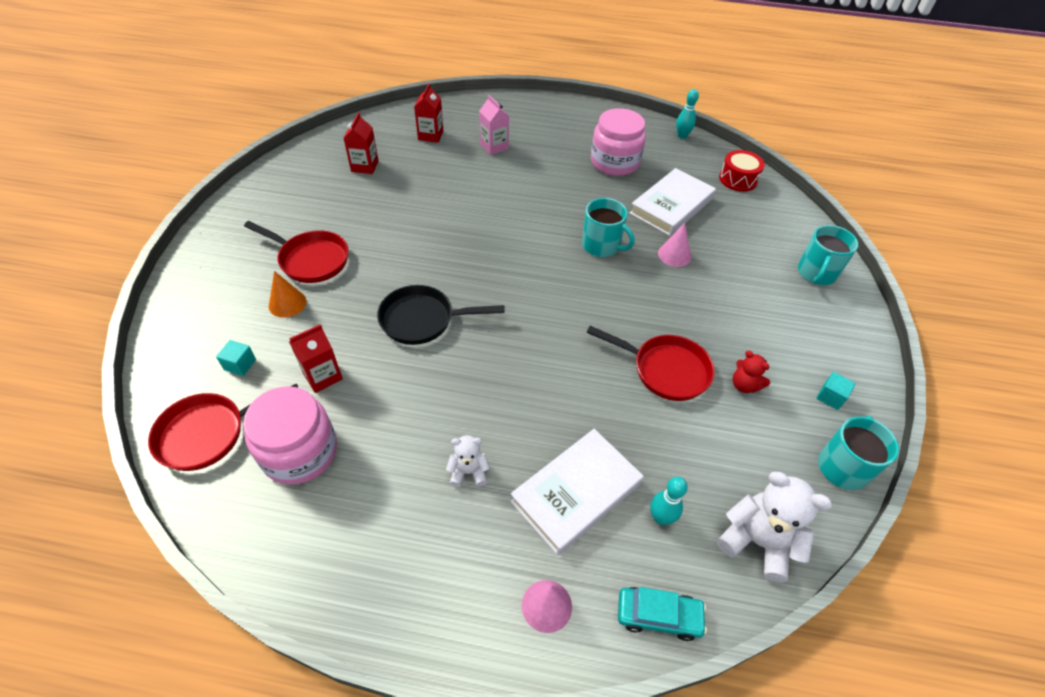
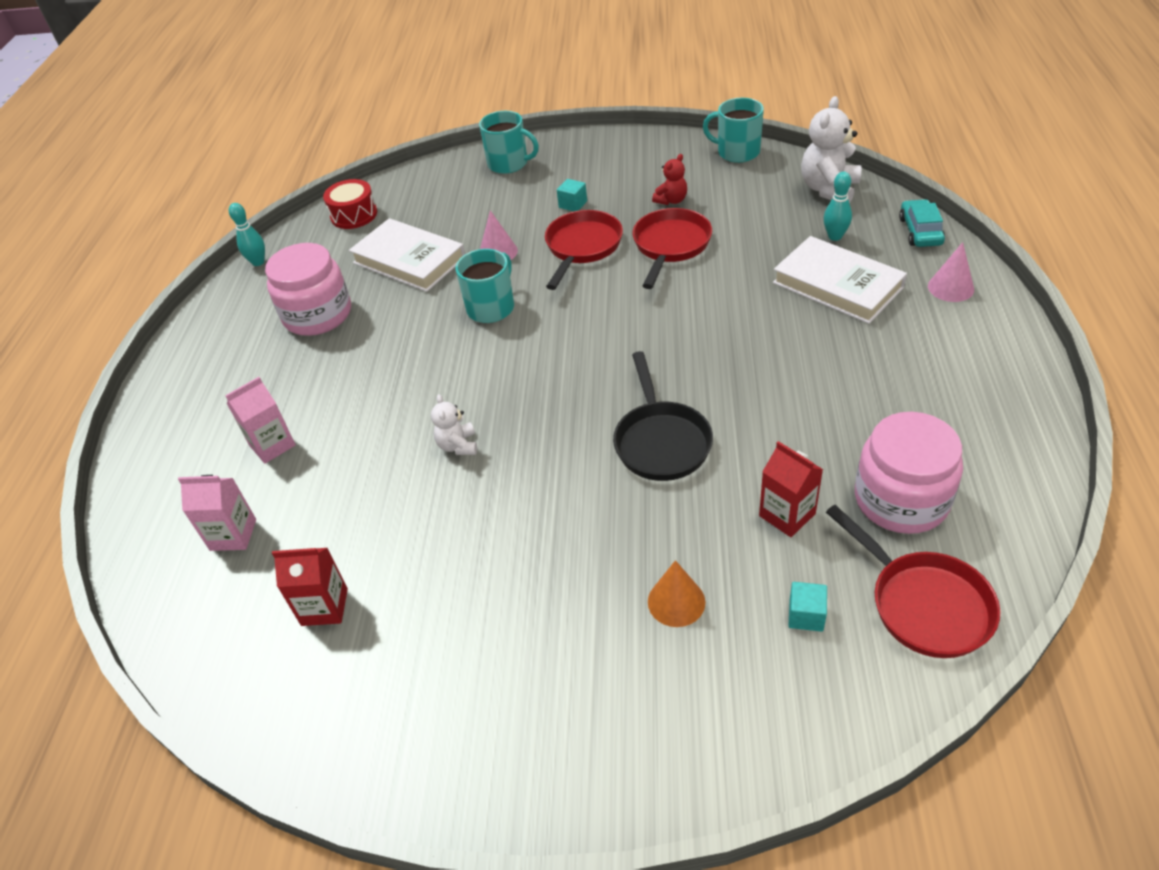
camera: 90 degrees left, 5 degrees down
(310, 260) = (577, 605): red pan -> red pan (582, 247)
(430, 135) = (233, 535): red carton -> pink carton
(468, 472) = (853, 357): white teddy bear -> white teddy bear (458, 445)
(830, 397) = (667, 157): turquoise cube -> turquoise cube (573, 204)

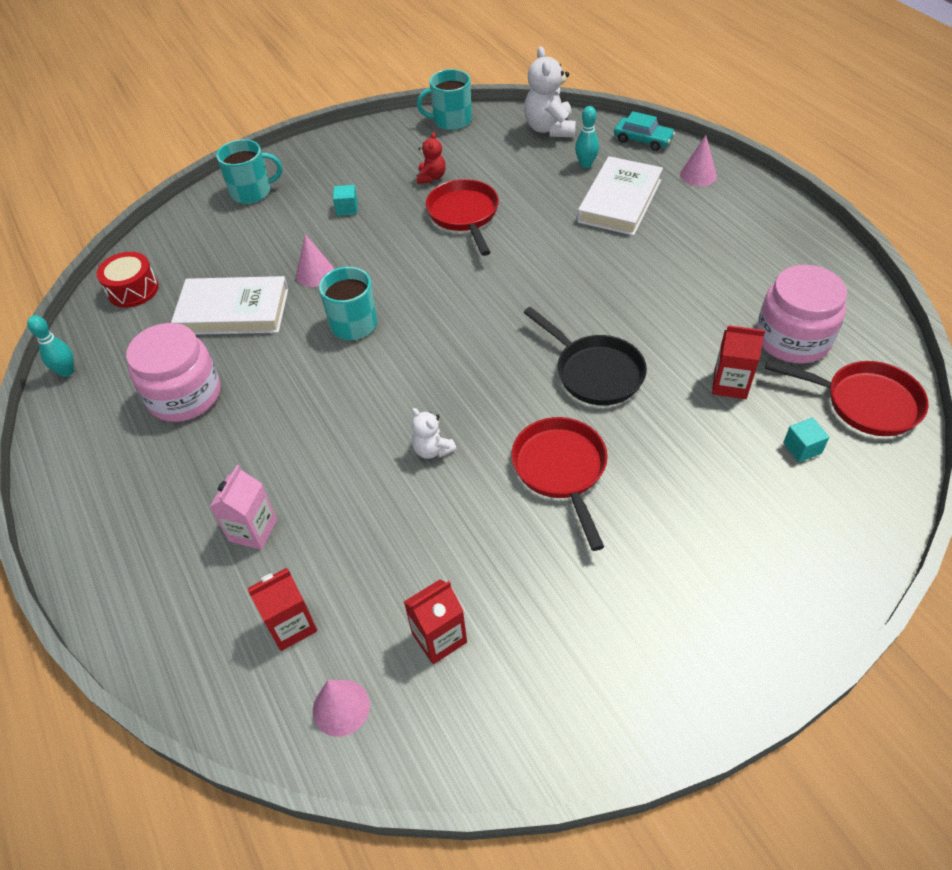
camera: 35 degrees left, 5 degrees up
(210, 619) = (341, 707): none -> pink cone
(233, 535) = (291, 625): pink carton -> red carton
(582, 247) = (389, 242): red pan -> red pan (561, 470)
(676, 601) = (710, 484): orange cone -> none
(837, 285) = (619, 201): white book -> white book turned 75 degrees counterclockwise
(920, 231) = (643, 140): turquoise car -> turquoise car turned 150 degrees clockwise

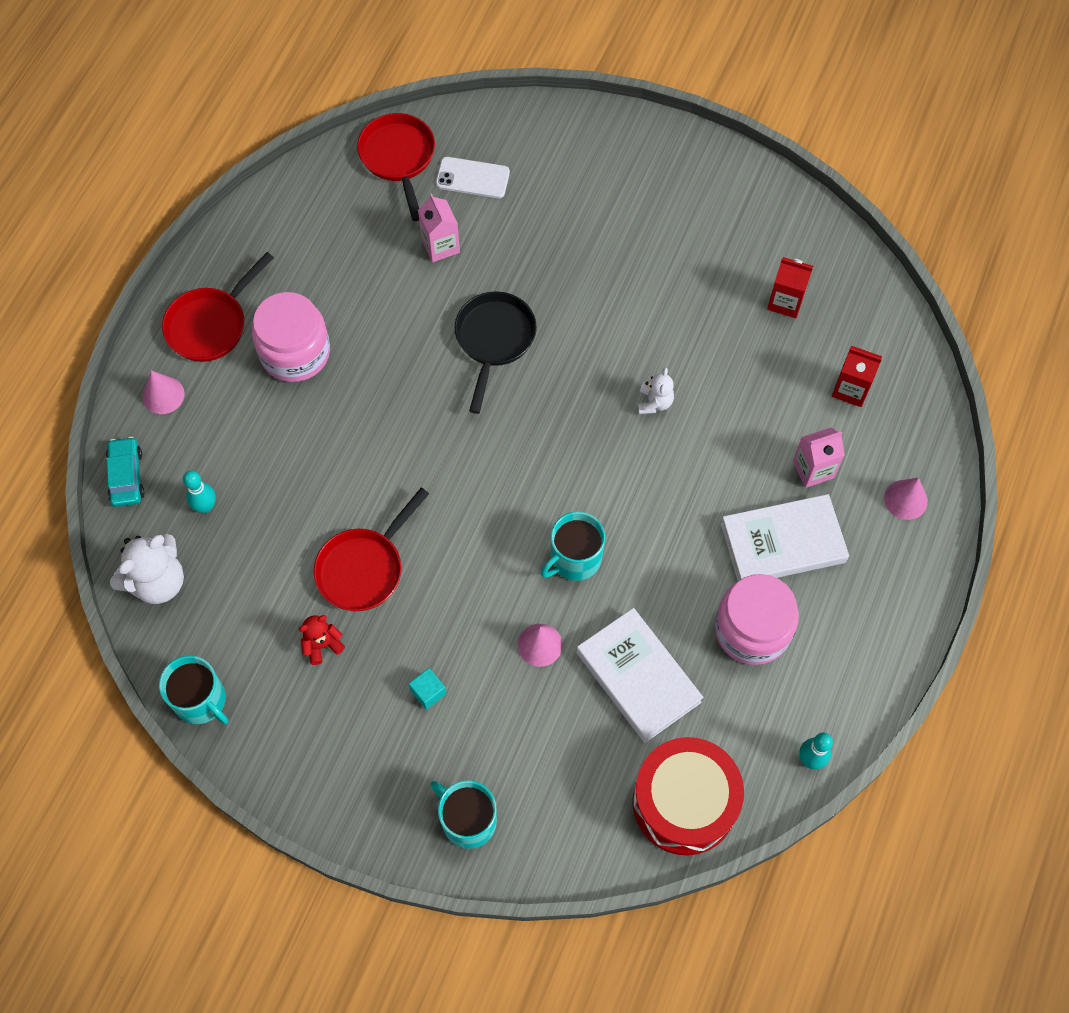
camera: 130 degrees left, 15 degrees up
(133, 290) = (684, 802): red drum -> red drum, size x1.73
(341, 707) = (870, 323): pink cone -> pink cone (905, 499)
(561, 470) = (606, 309): red pan -> red pan (211, 325)
(619, 201) = (251, 441): white book -> white book (782, 543)
(730, 384) = (440, 246): red carton -> pink carton
(792, 339) = (359, 227): pink jar -> pink jar (295, 352)
(802, 448) = (472, 178): turquoise cube -> white phone

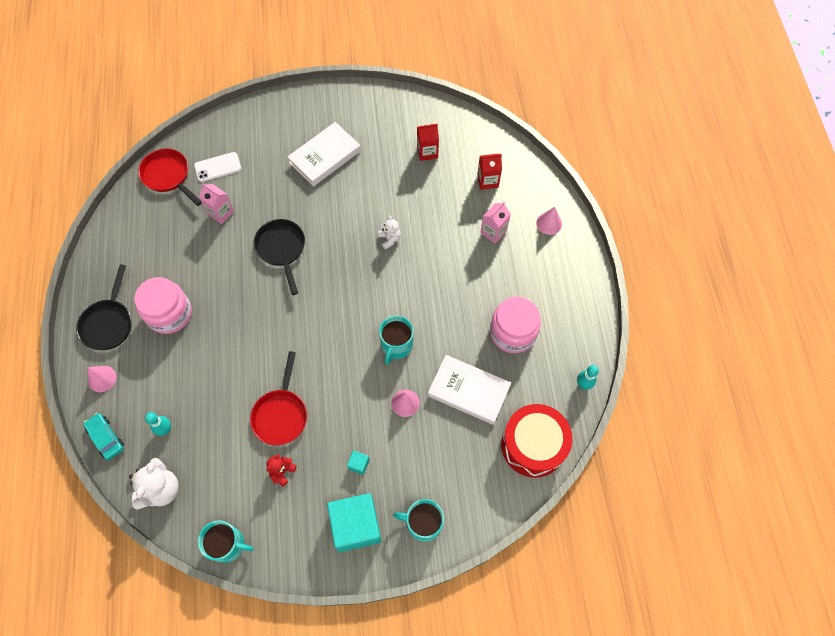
camera: 30 degrees left, 0 degrees up
(211, 325) = (108, 323): red pan -> black pan
(377, 771) = (356, 525): none -> turquoise cube
(782, 543) = (501, 278): white book -> white book (325, 157)

